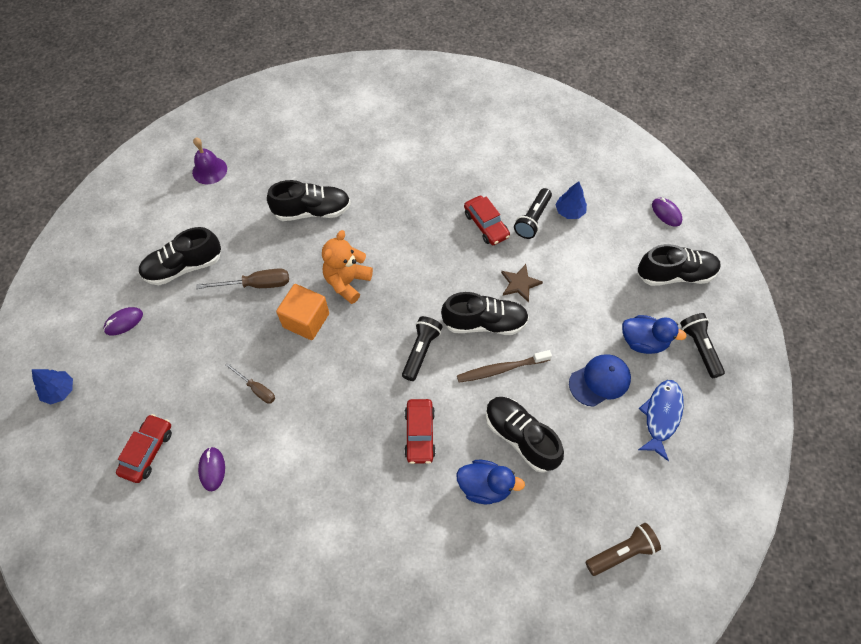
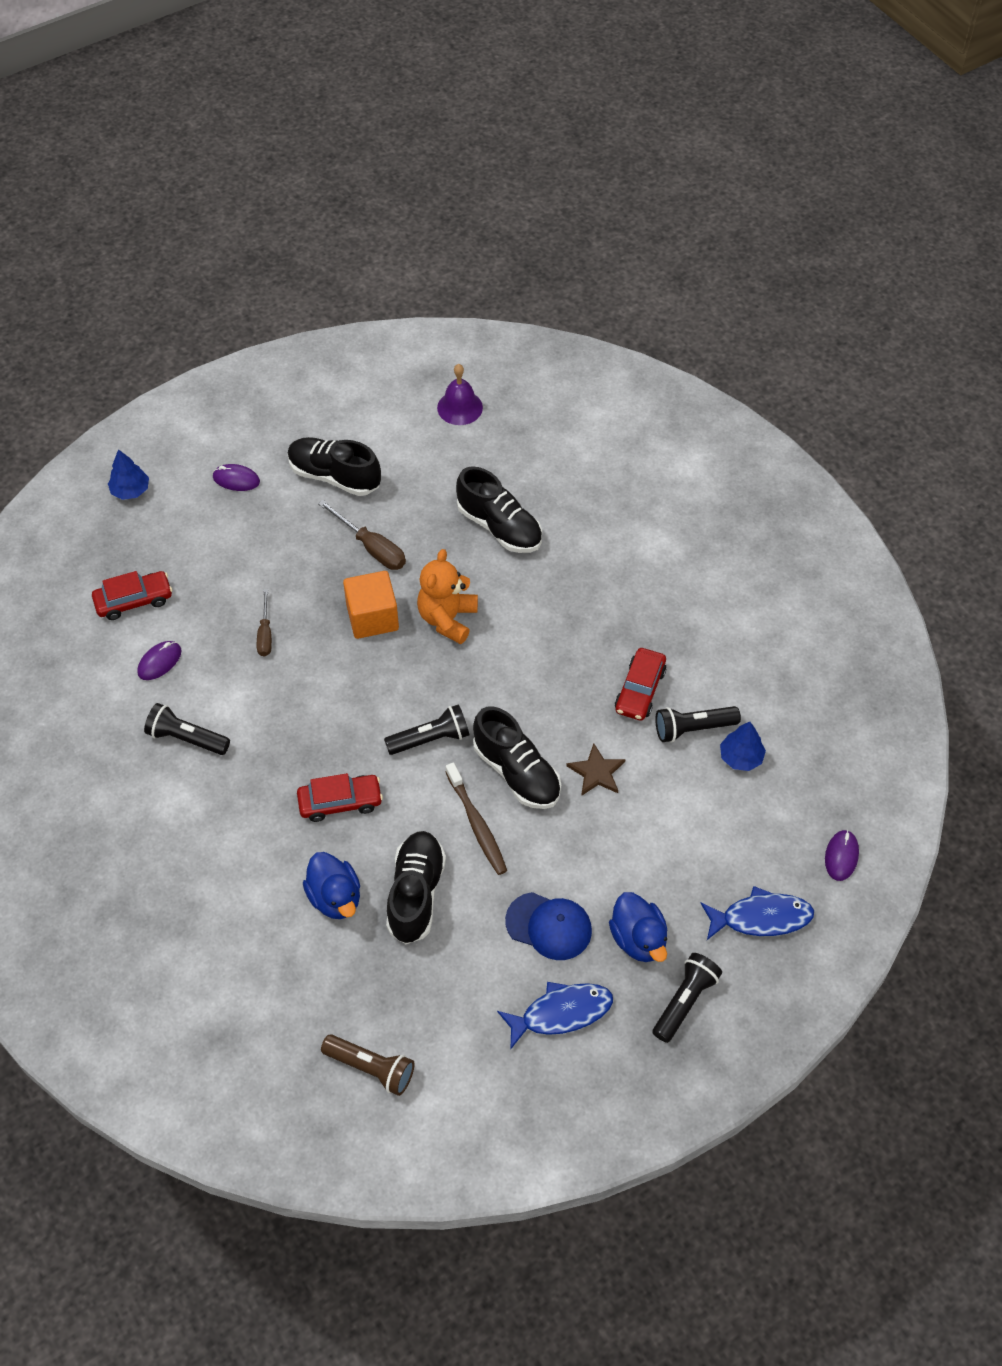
camera: 50 degrees right, 5 degrees down
(287, 494) = (186, 738): none -> black flashlight
(347, 282) = (447, 619): orange teddy bear -> orange teddy bear turned 60 degrees counterclockwise
(419, 434) = (340, 802): red car -> red car turned 150 degrees counterclockwise
(501, 369) = (477, 824): brown toothbrush -> brown toothbrush turned 150 degrees counterclockwise
(675, 275) = (761, 918): black shoe -> blue fish

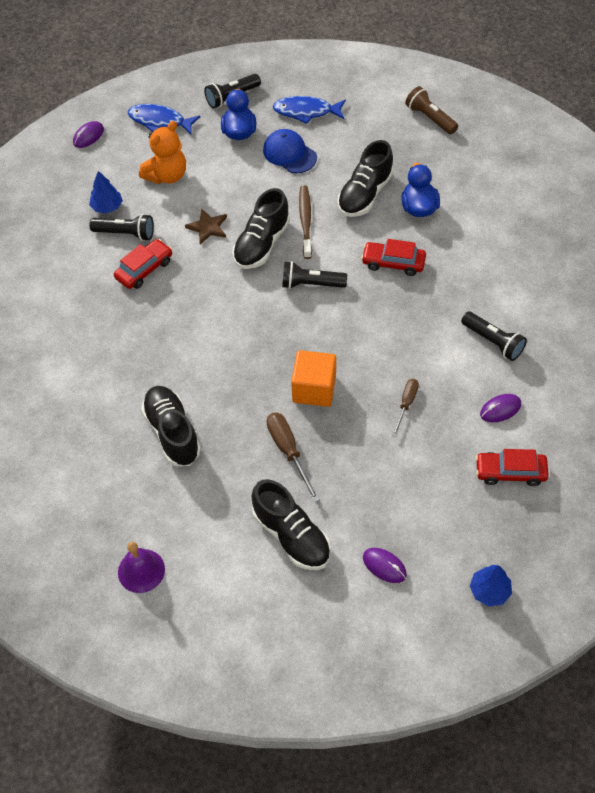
camera: 155 degrees left, 0 degrees up
(447, 619) = (255, 368): orange teddy bear -> orange teddy bear (167, 175)
(516, 772) = (262, 244): black shoe -> black shoe turned 135 degrees counterclockwise

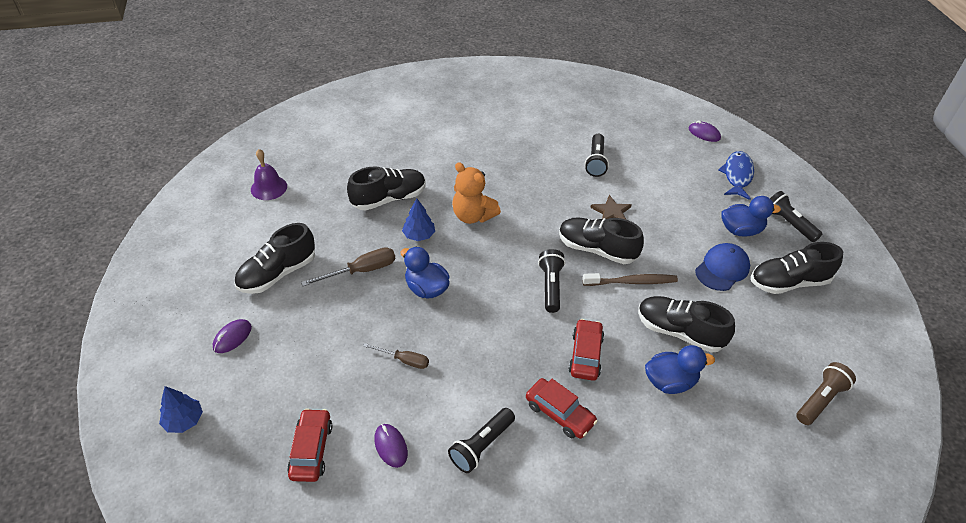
camera: 85 degrees right, 10 degrees down
(107, 207) = (624, 149): blue tree -> blue tree (419, 235)
(144, 269) = (557, 175): red car -> red car (559, 413)
(167, 175) = (669, 183): orange teddy bear -> orange teddy bear (473, 216)
(306, 112) = (789, 282): blue fish -> black shoe
(314, 389) = (426, 288): orange cube -> blue duck

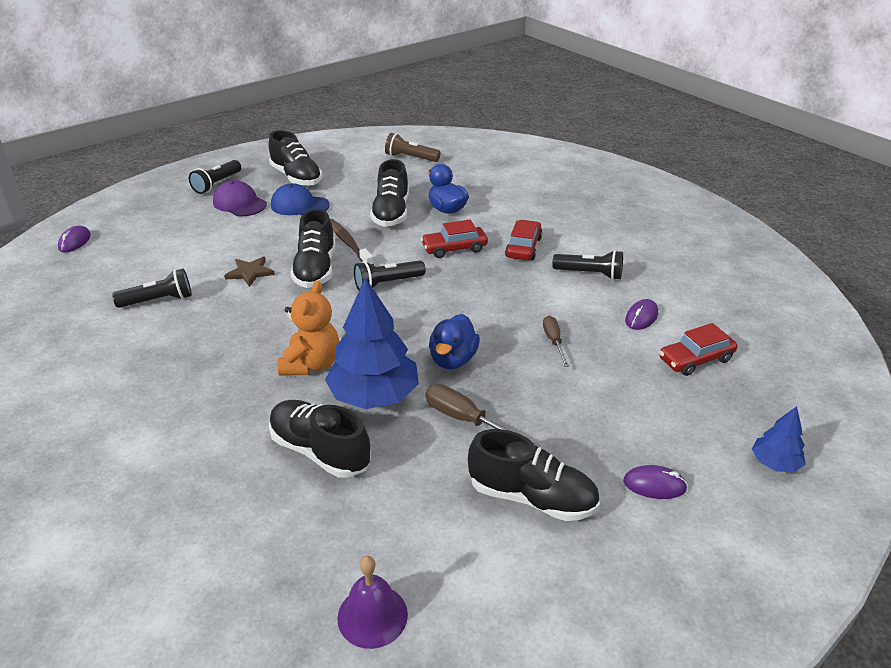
camera: 115 degrees left, 10 degrees down
(419, 235) = (374, 396): blue tree -> blue tree, size x2.00
(737, 175) = (151, 214): blue fish -> none
(741, 230) = (239, 203): blue duck -> purple cap

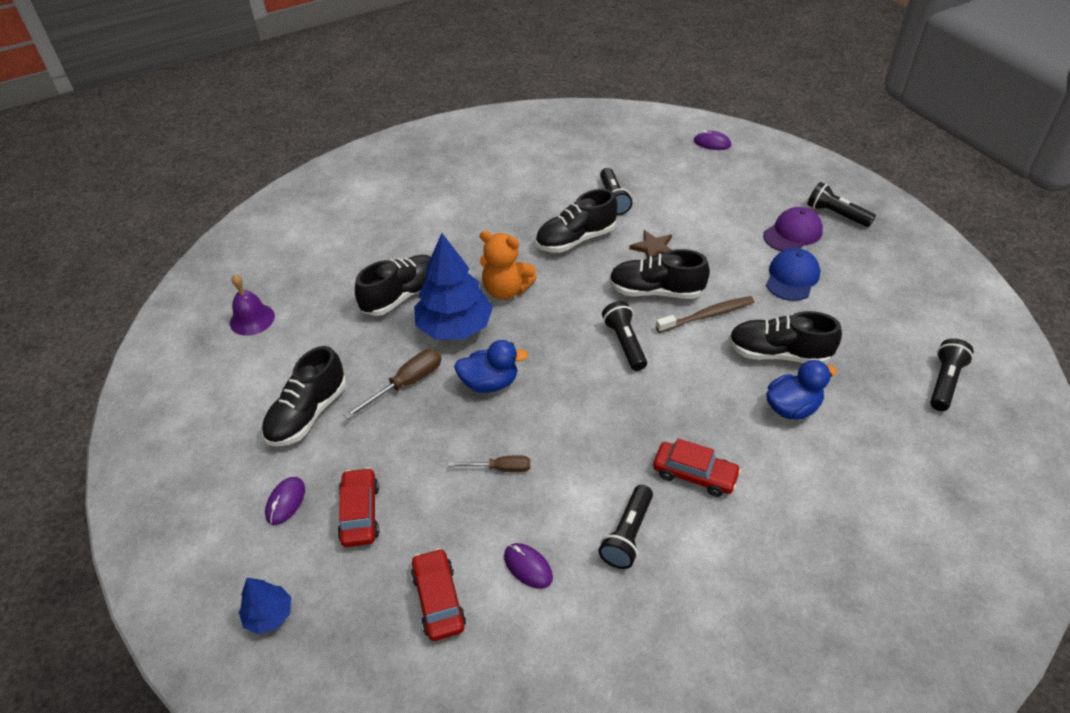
camera: 100 degrees right, 10 degrees up
(296, 177) = (862, 273): black shoe -> black shoe (575, 239)
(410, 158) = (944, 382): brown flashlight -> black flashlight
(453, 360) = (490, 383): blue duck -> blue duck turned 150 degrees clockwise
(454, 248) = (694, 405): red car -> red car (360, 513)

